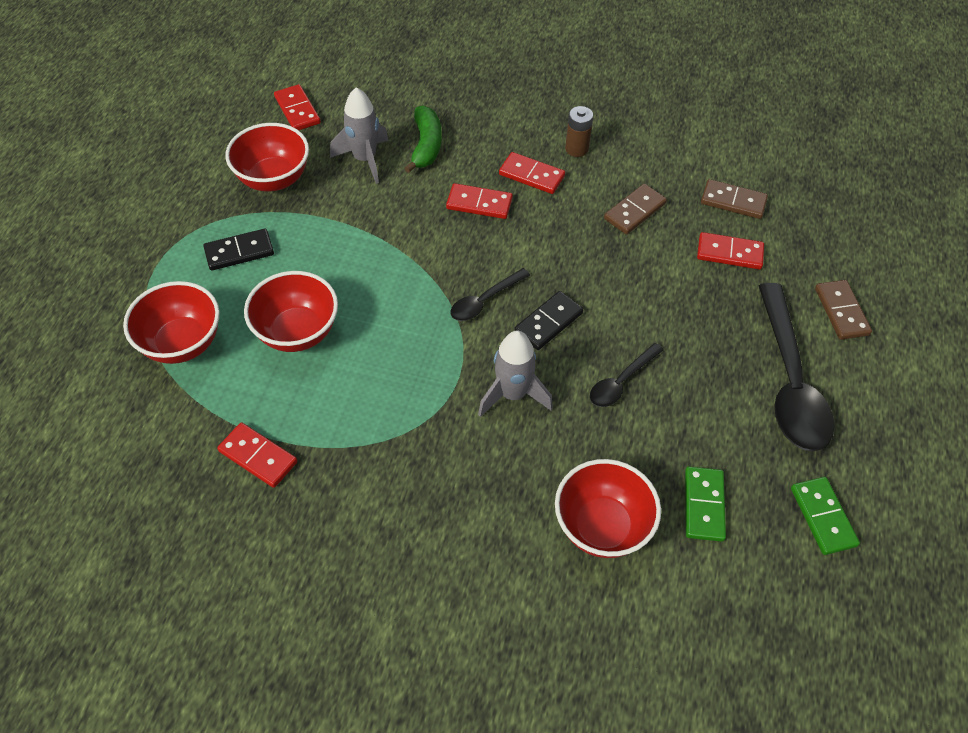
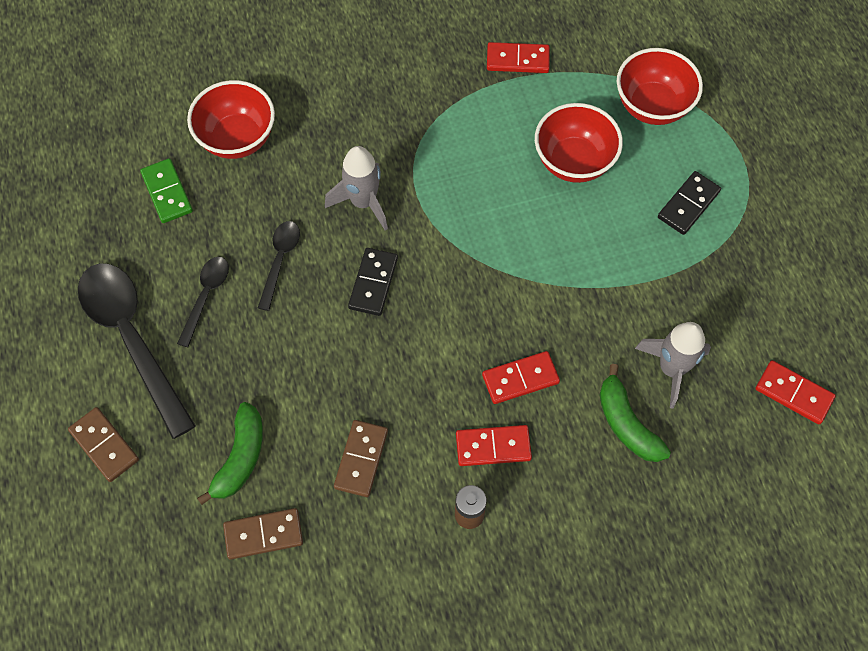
camera: 150 degrees right, 10 degrees up
(273, 179) = (733, 295): red bowl -> none
(484, 300) = (442, 274): black spoon -> black spoon (206, 296)
(729, 253) = (240, 458): red domino -> green banana
(823, 517) = (69, 230): green domino -> none

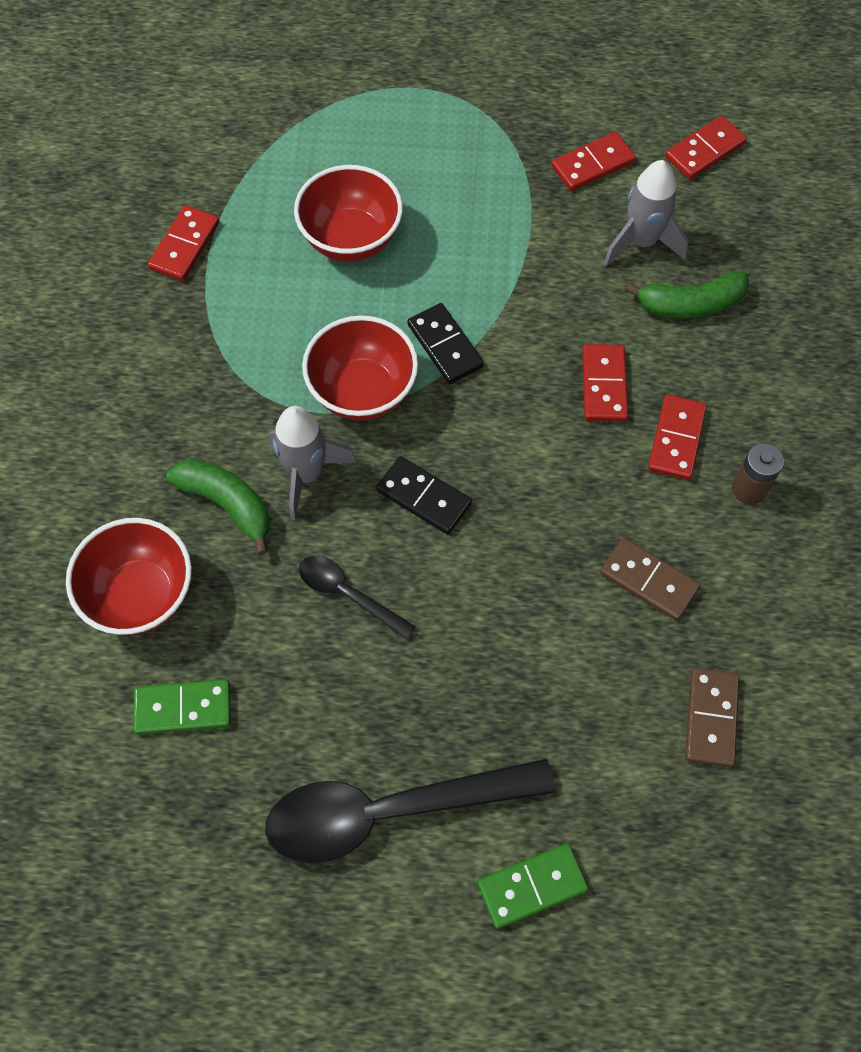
camera: 70 degrees left, 0 degrees up
(104, 445) = (532, 886): brown domino -> green domino
(206, 296) = (363, 699): black spoon -> none
(240, 458) = (604, 718): green banana -> green banana (227, 504)
(652, 106) = (314, 141): red bowl -> red bowl (362, 391)
(688, 204) = (453, 155): black domino -> black domino (445, 345)
(732, 309) = (592, 164): none -> red domino

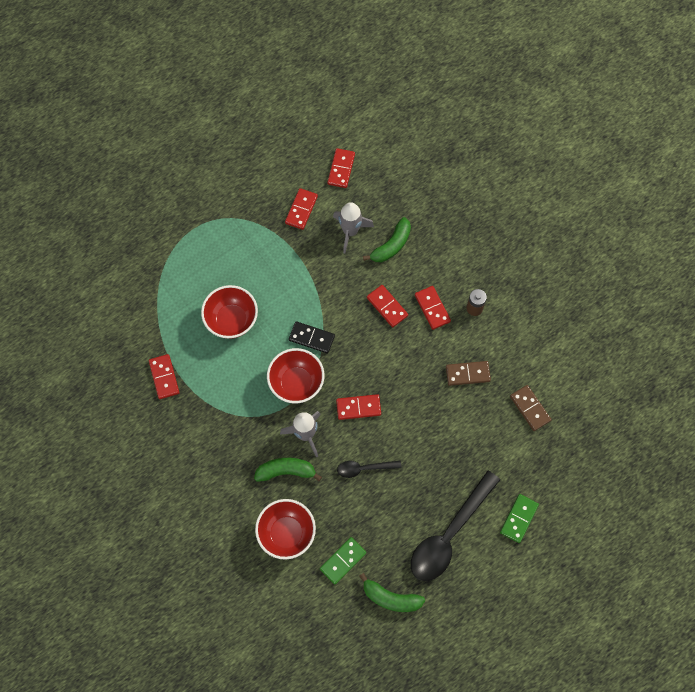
camera: 40 degrees left, 5 degrees up
(201, 832) = (390, 598): none -> green banana
(424, 497) = (358, 407): black domino -> red domino

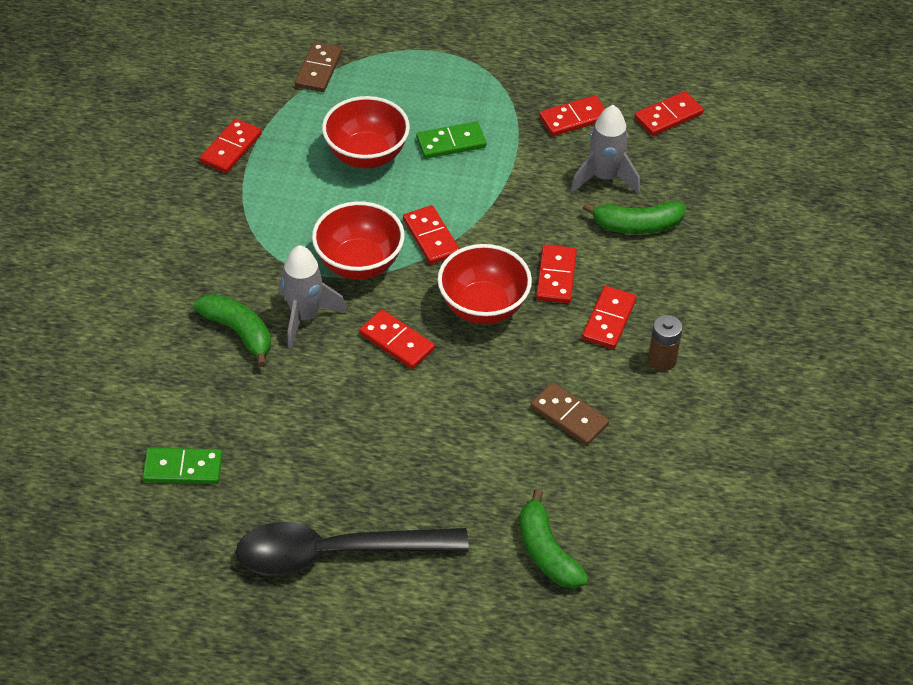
camera: 45 degrees right, 20 degrees down
(286, 533) = (161, 388): red bowl -> red bowl (483, 307)
(311, 338) = (431, 237): black domino -> red domino
(364, 468) = (326, 403): black spoon -> none
(390, 598) = (185, 553): green banana -> green banana (547, 551)
(518, 518) = (440, 615): green domino -> green domino (451, 142)
(530, 408) = (603, 515): brown domino -> brown domino (319, 69)

